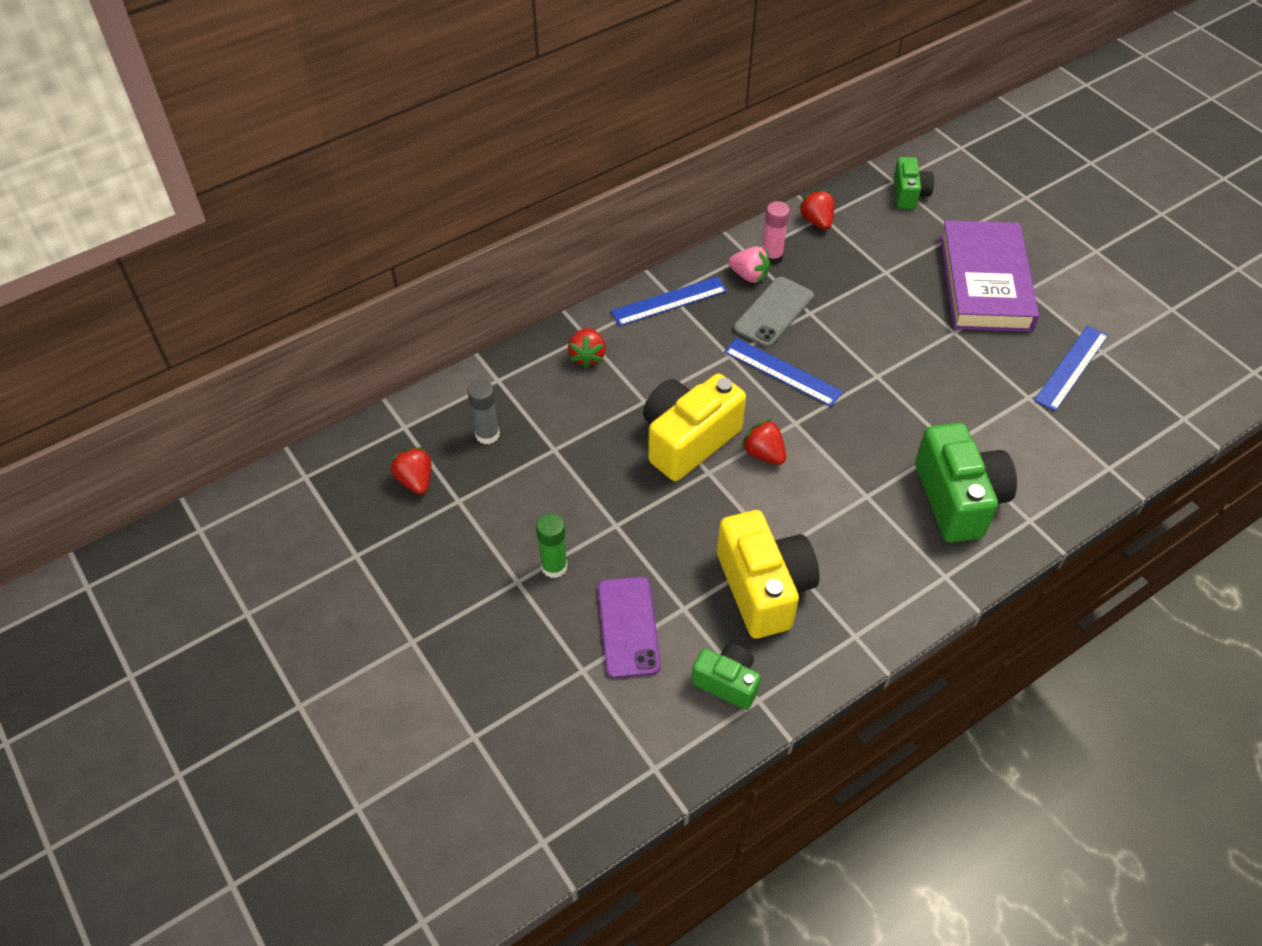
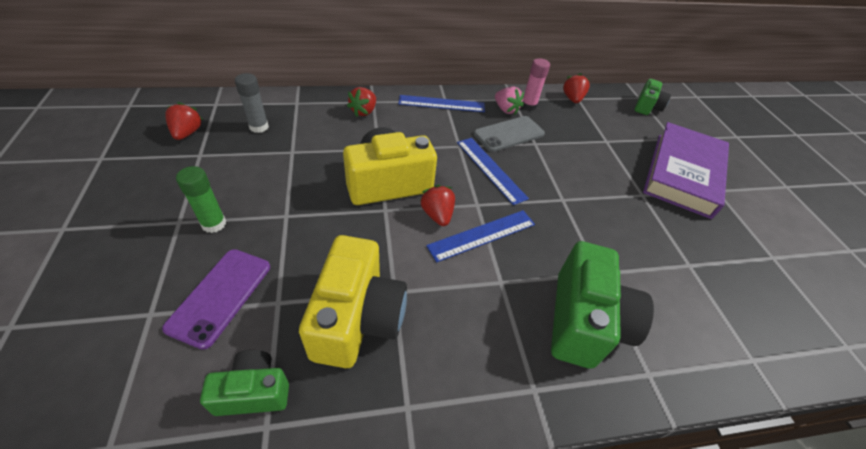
camera: 20 degrees right, 5 degrees down
(727, 682) = (253, 392): green camera -> green camera turned 60 degrees counterclockwise
(1071, 367) = (739, 258): blue ruler -> blue ruler (482, 235)

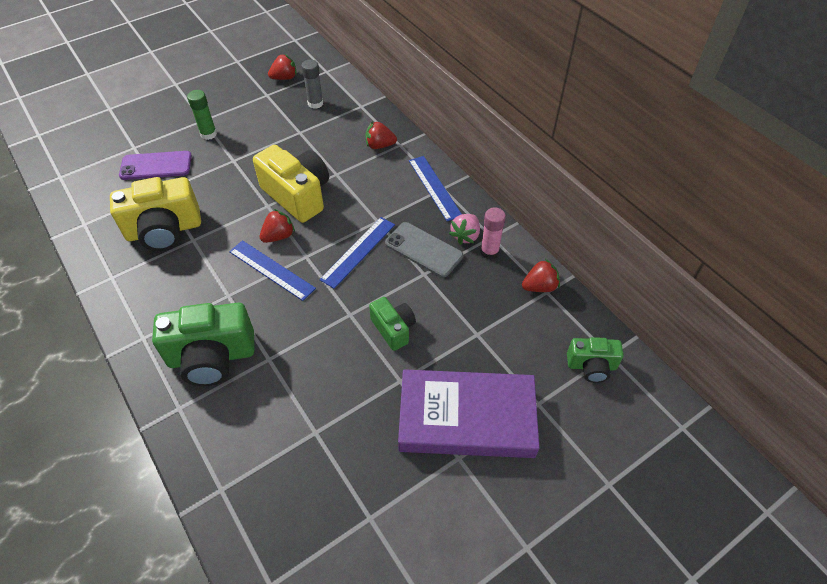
camera: 70 degrees right, 5 degrees up
(253, 392) = (101, 209): green camera -> green camera (393, 329)

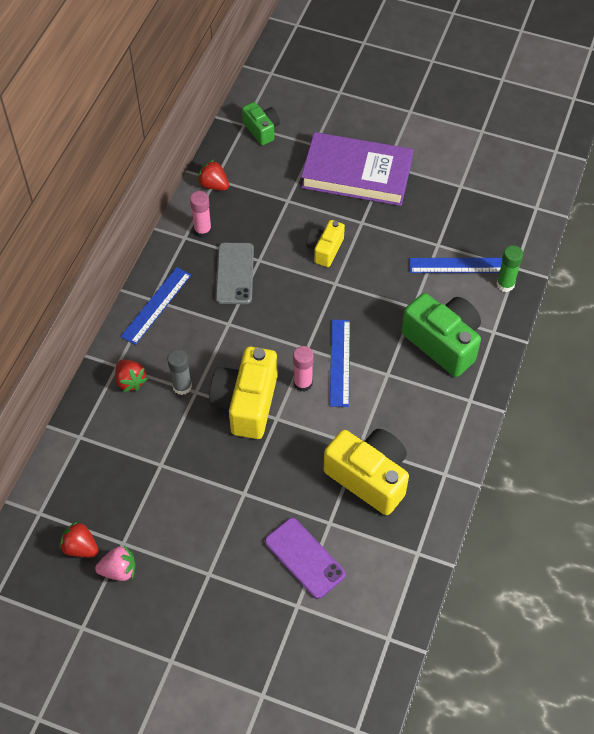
camera: 125 degrees left, 5 degrees up
(208, 134) = (225, 548): green glue stick -> green glue stick (505, 284)
(278, 236) = (303, 383): red strawberry -> pink glue stick
(315, 103) = (105, 482): grey glue stick -> grey glue stick (182, 386)
(358, 251) = (272, 316): blue ruler -> blue ruler (457, 265)
(393, 329) = (325, 249): green camera -> yellow camera
(465, 236) = (197, 254): pink strawberry -> pink strawberry (119, 570)
(466, 417) = (356, 174): purple book -> purple book turned 45 degrees counterclockwise

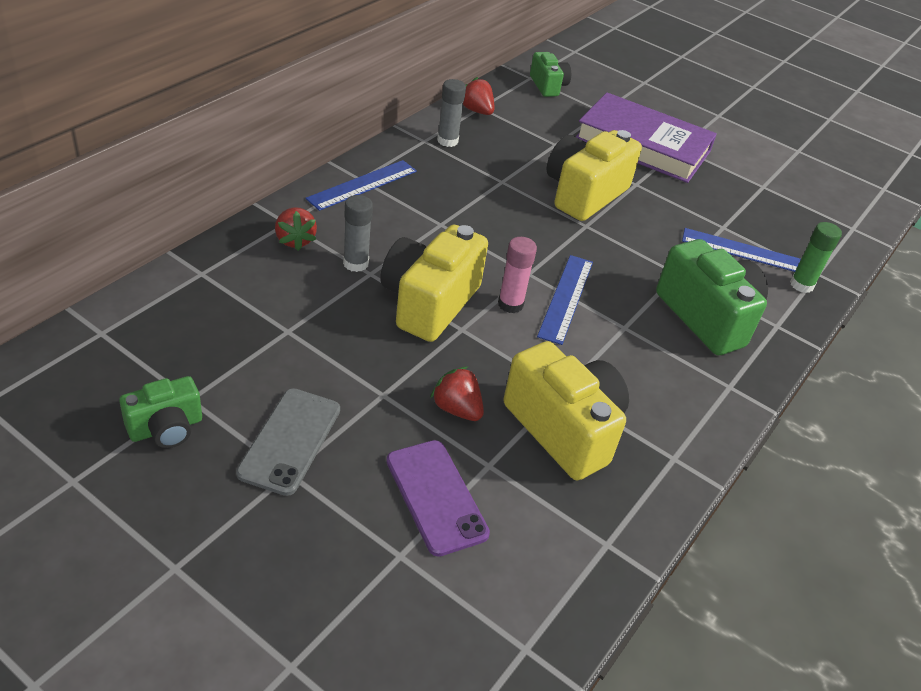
camera: 10 degrees right, 15 degrees down
(80, 547) = (130, 386): red strawberry -> red strawberry (457, 409)
(119, 570) = (166, 428): pink strawberry -> green camera
(202, 230) = (447, 141): pink glue stick -> grey glue stick
(234, 273) = (468, 184): grey phone -> grey phone (290, 441)
(325, 249) = (584, 194): yellow camera -> yellow camera, size x1.78

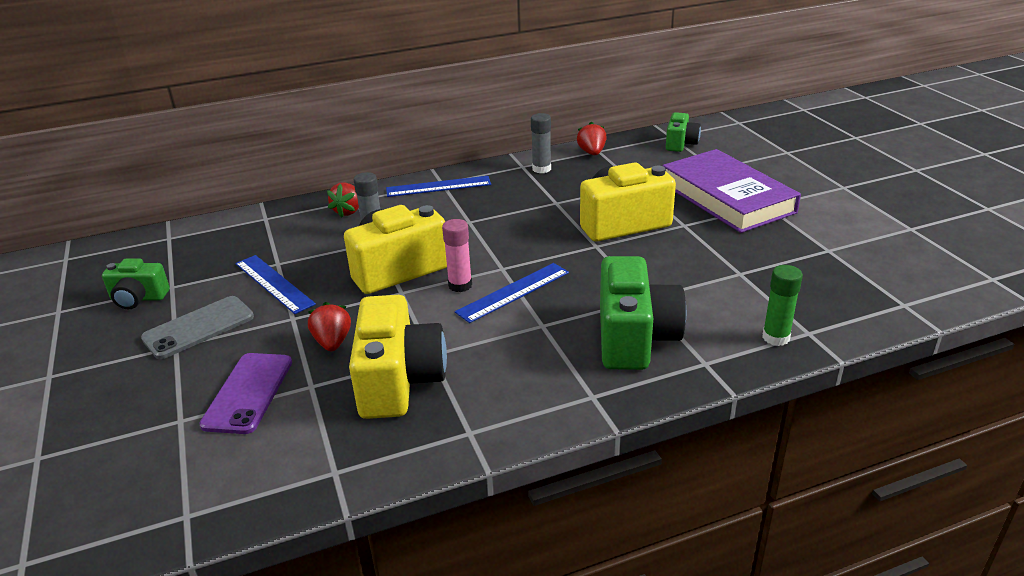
camera: 40 degrees right, 10 degrees down
(743, 251) = (739, 296): blue ruler -> blue ruler (274, 283)

